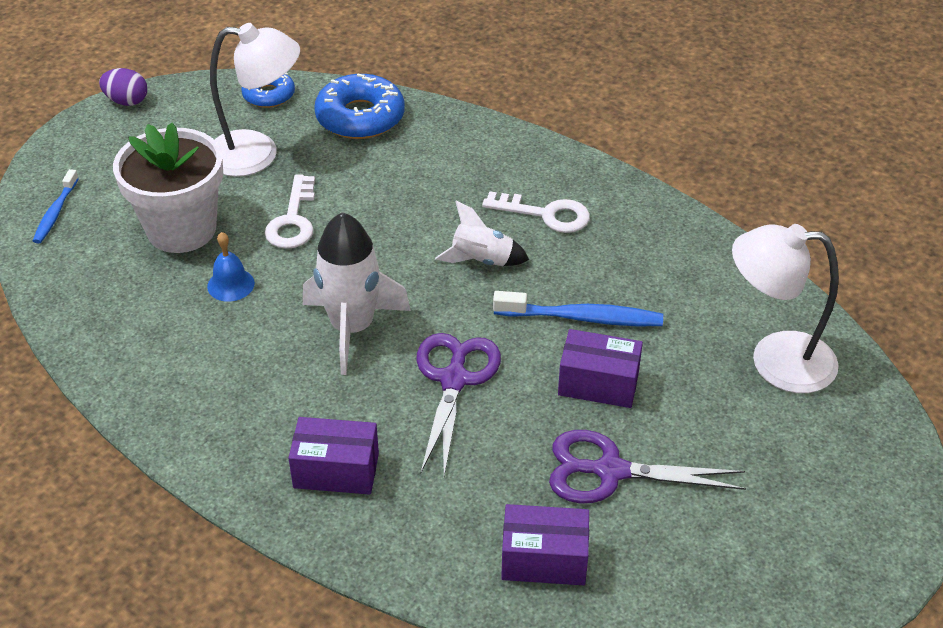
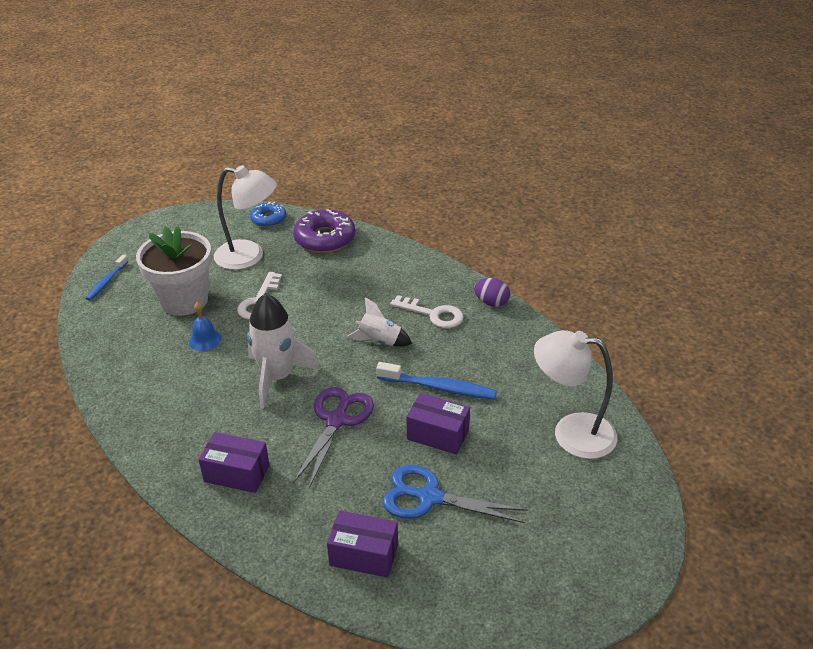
camera: 10 degrees right, 5 degrees down
(127, 101) = (175, 215): purple egg -> purple egg (491, 302)
(360, 117) = (325, 238): blue donut -> purple donut
(610, 471) = (429, 497): purple scissors -> blue scissors

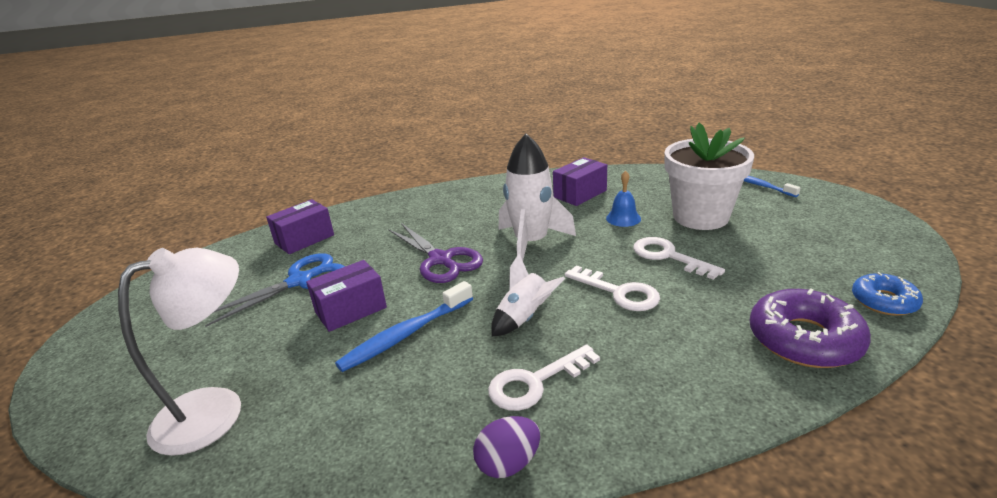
camera: 125 degrees right, 10 degrees down
(237, 473) = (443, 208): purple box -> purple box (580, 194)
(249, 256) = (776, 267): white lamp -> none
(322, 310) = (619, 292): none -> white key

